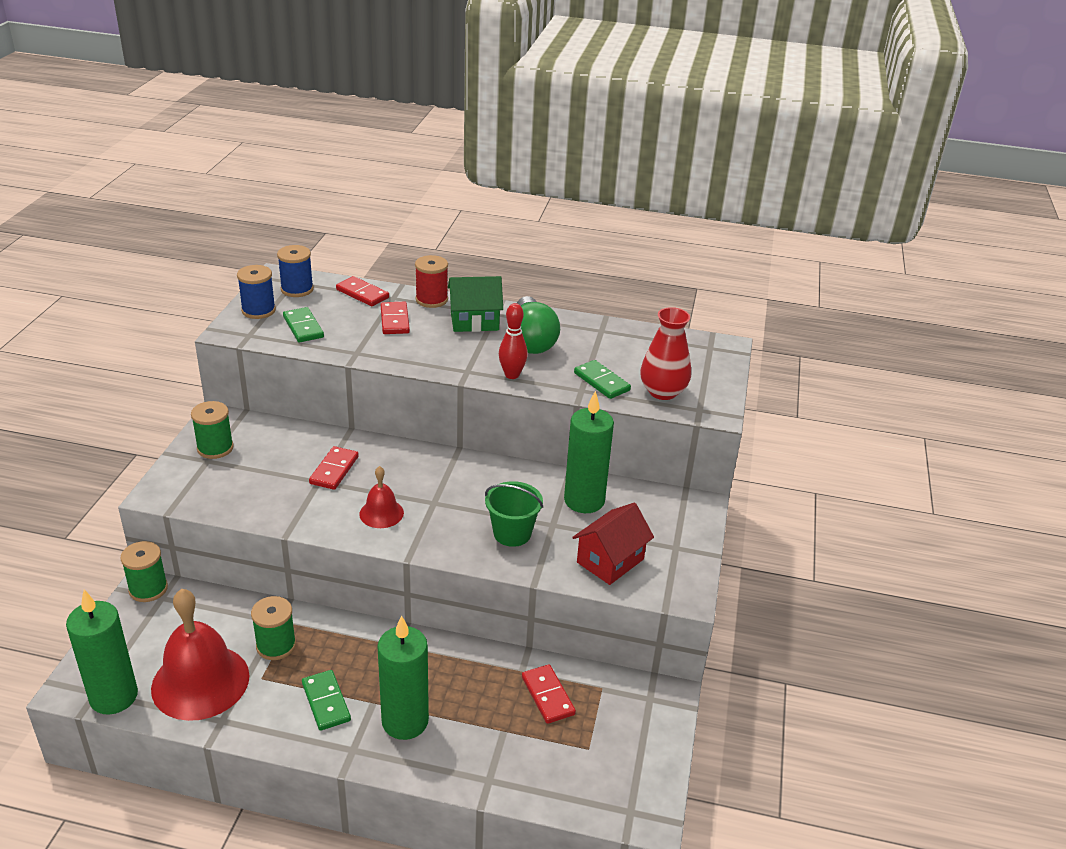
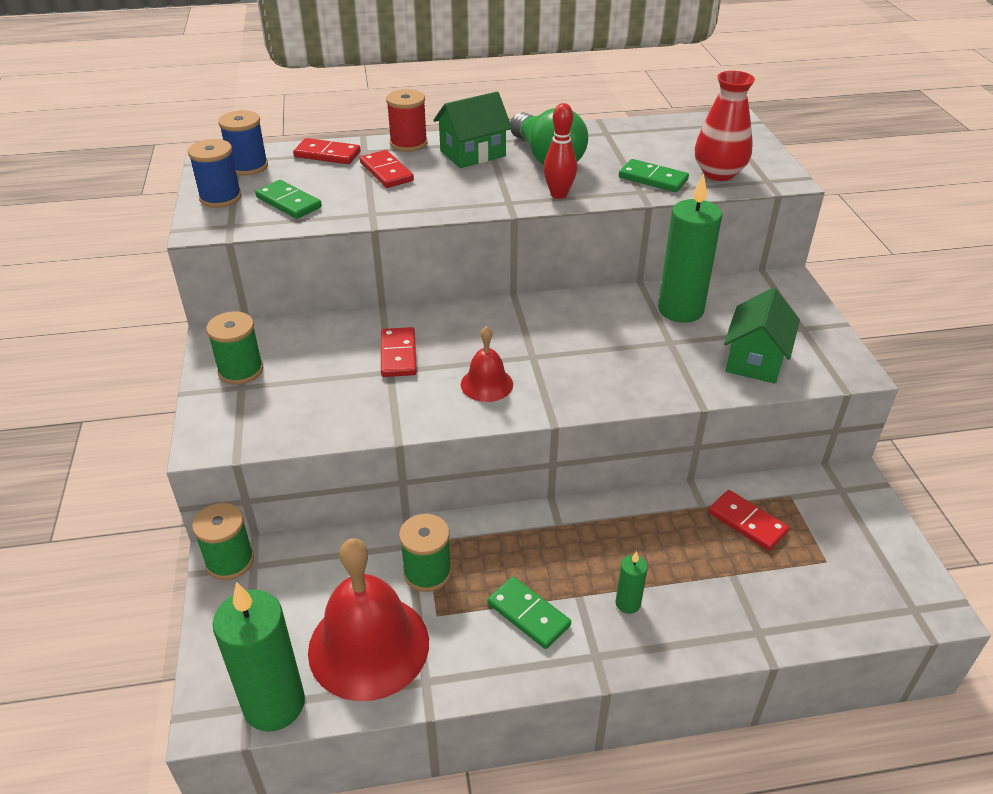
camera: 20 degrees left, 5 degrees up
(405, 721) = (628, 603): green candle -> green candle, size x0.46
(512, 533) = (638, 363): green bucket -> none
(610, 561) = (755, 360): red house -> green house

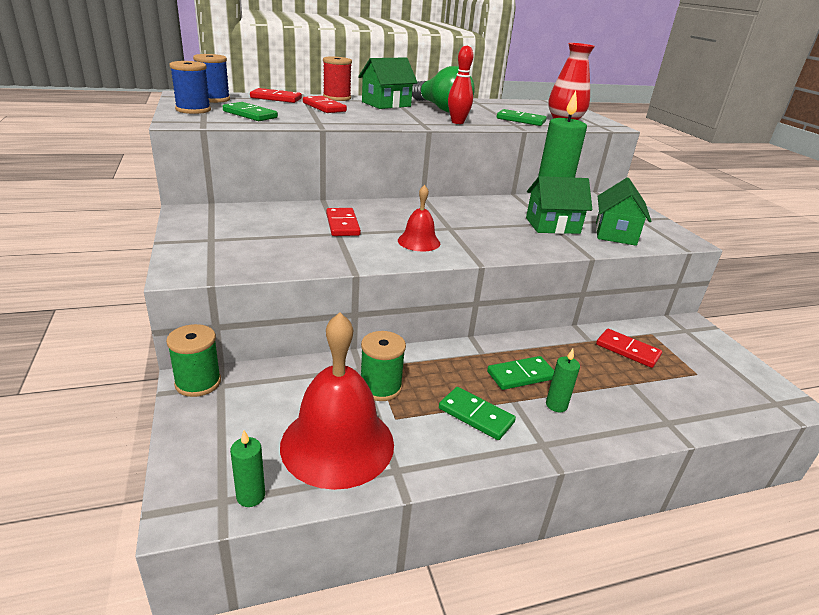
camera: 10 degrees left, 10 degrees down
(241, 370) = (209, 230): green spool -> none
(274, 704) = (250, 496): green candle -> green candle, size x0.46
(597, 559) = (521, 375): none -> green domino
(672, 347) = (552, 225): none -> green house

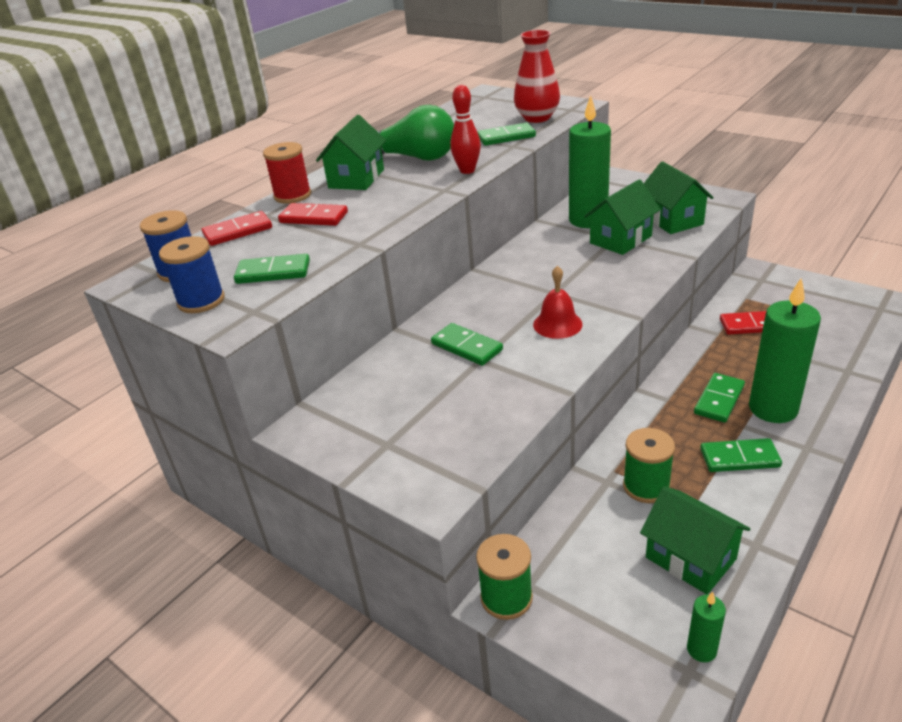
camera: 30 degrees left, 5 degrees up
(337, 444) = (690, 558): red bell -> green house
(342, 224) = (467, 347): red domino -> green domino
(556, 405) = (773, 408): green candle -> green candle, size x2.19

